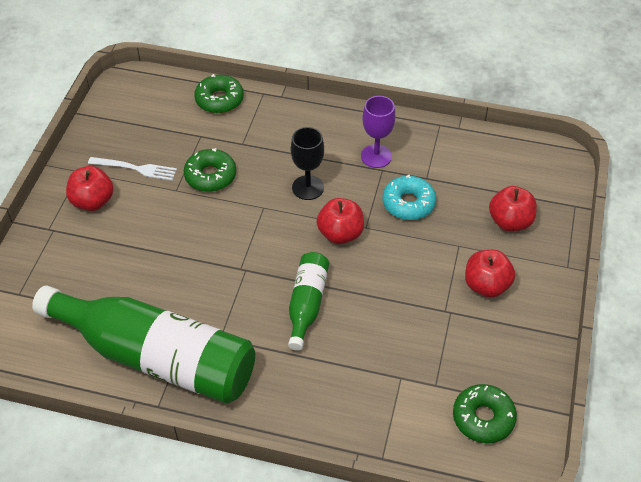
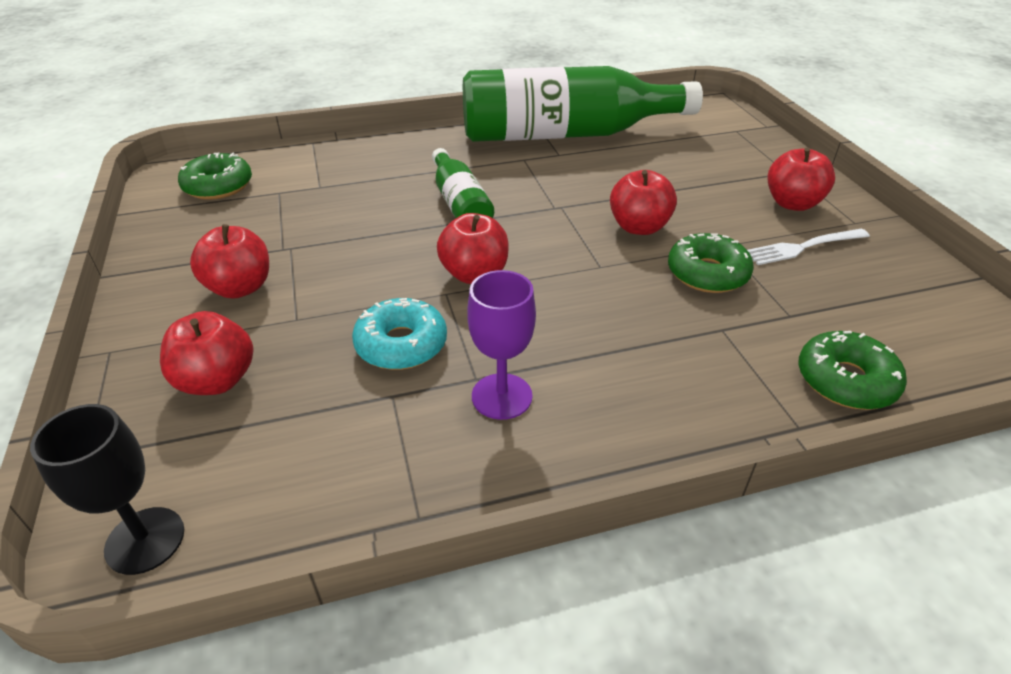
camera: 150 degrees right, 10 degrees down
(210, 226) = (639, 227): none -> red apple
(308, 187) = (567, 309): black goblet -> black goblet (145, 540)

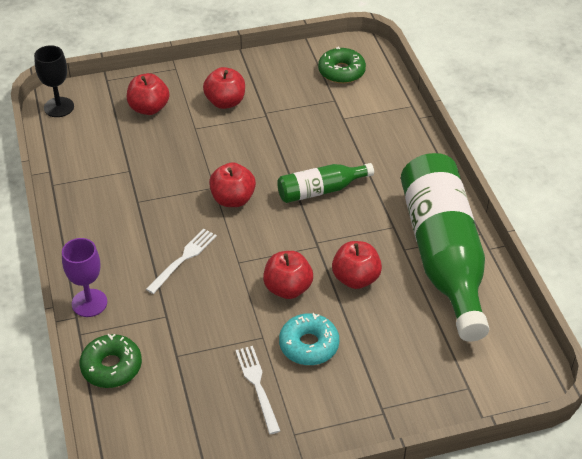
camera: 90 degrees right, 5 degrees up
(401, 344) = (168, 171): turquoise donut -> turquoise donut (309, 345)
(502, 396) = (122, 211): purple goblet -> purple goblet (89, 303)
(603, 317) = (184, 258): none -> white fork
(707, 273) = (226, 319): green donut -> none
(792, 203) = (324, 396): red apple -> red apple (355, 278)

